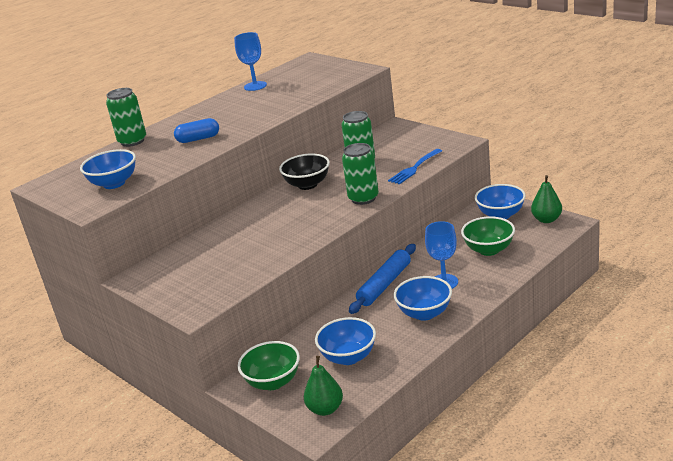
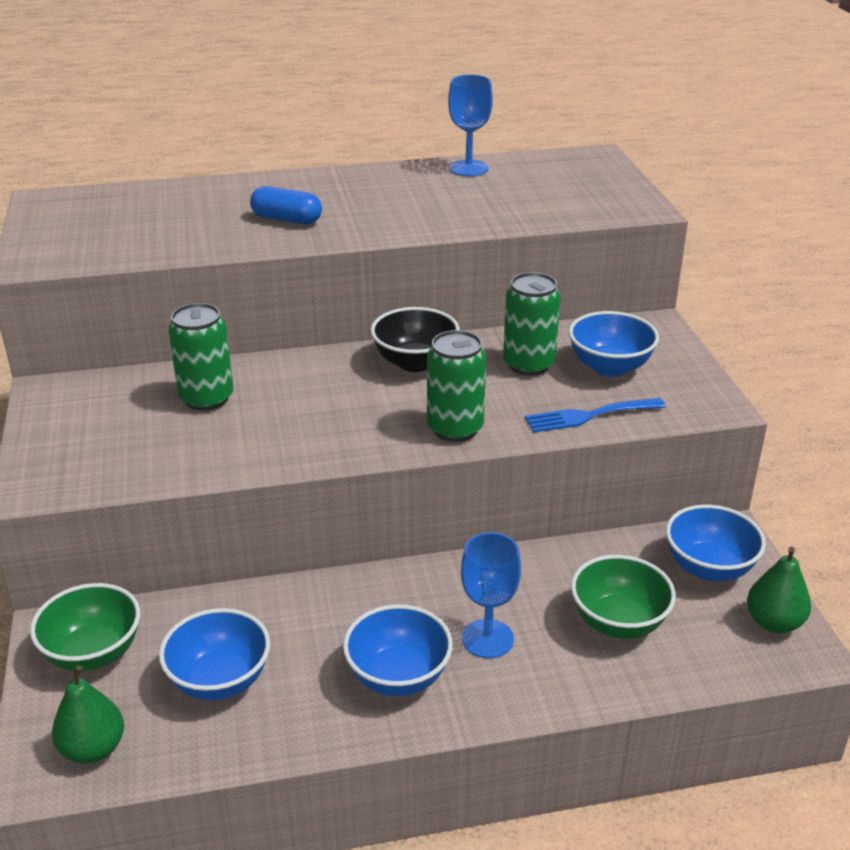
camera: 30 degrees right, 5 degrees up
(114, 183) = (108, 239): blue bowl -> blue bowl (609, 367)
(132, 141) = (217, 185): green can -> green can (206, 398)
(384, 284) = (405, 586): blue rolling pin -> none

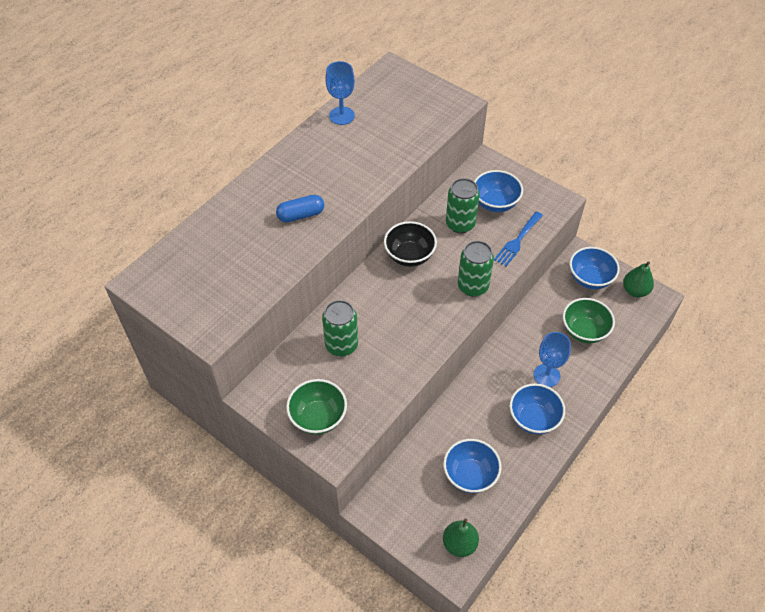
camera: 40 degrees left, 20 degrees up
(93, 653) = (403, 505): green bowl -> green bowl (318, 417)

